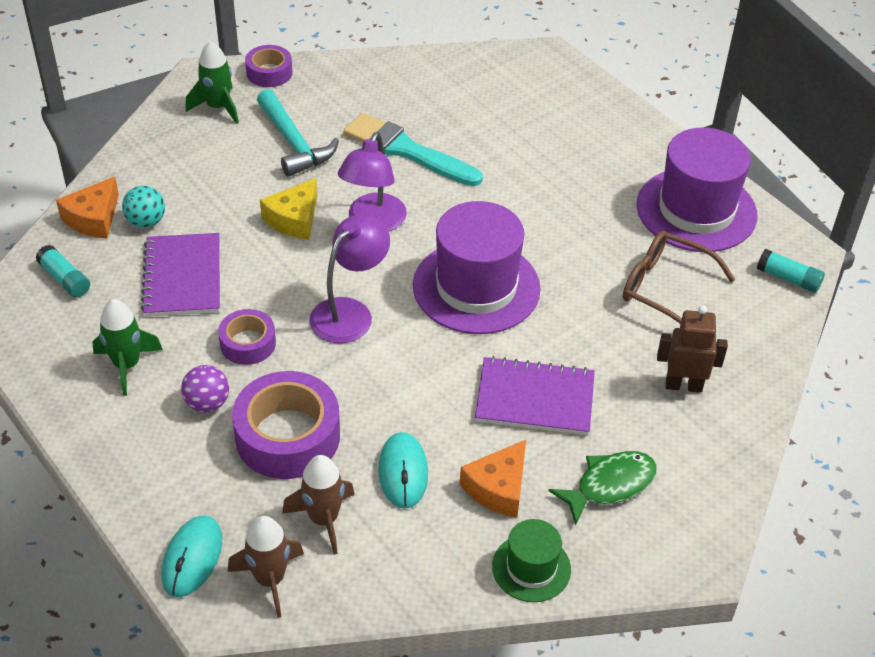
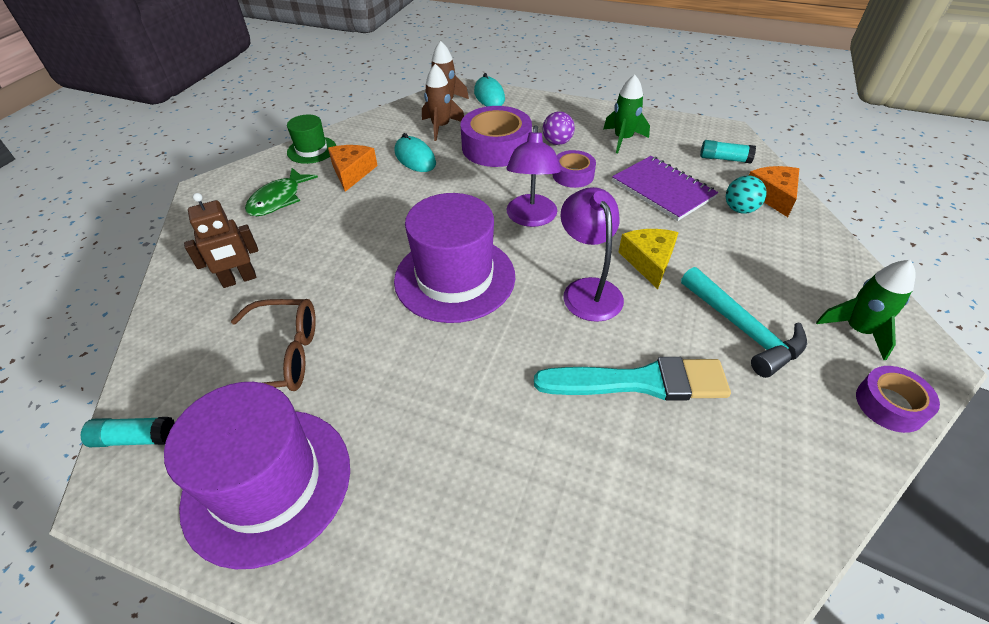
camera: 150 degrees right, 0 degrees up
(294, 143) = (743, 329): turquoise hammer -> turquoise hammer turned 150 degrees counterclockwise
(535, 399) = (356, 223): purple notebook -> none

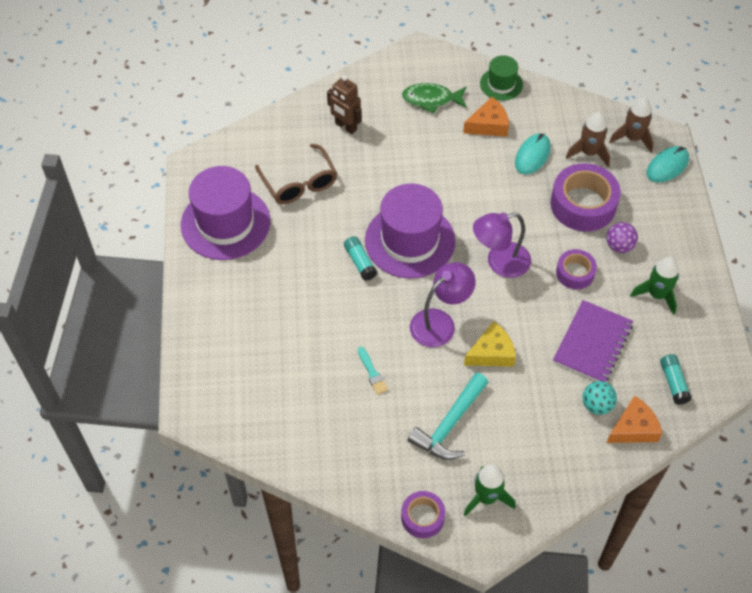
camera: 65 degrees right, 10 degrees up
(135, 438) = (222, 153): turquoise glue stick -> turquoise glue stick (360, 262)
(640, 382) = (372, 373): turquoise brush -> turquoise brush, size x0.44

